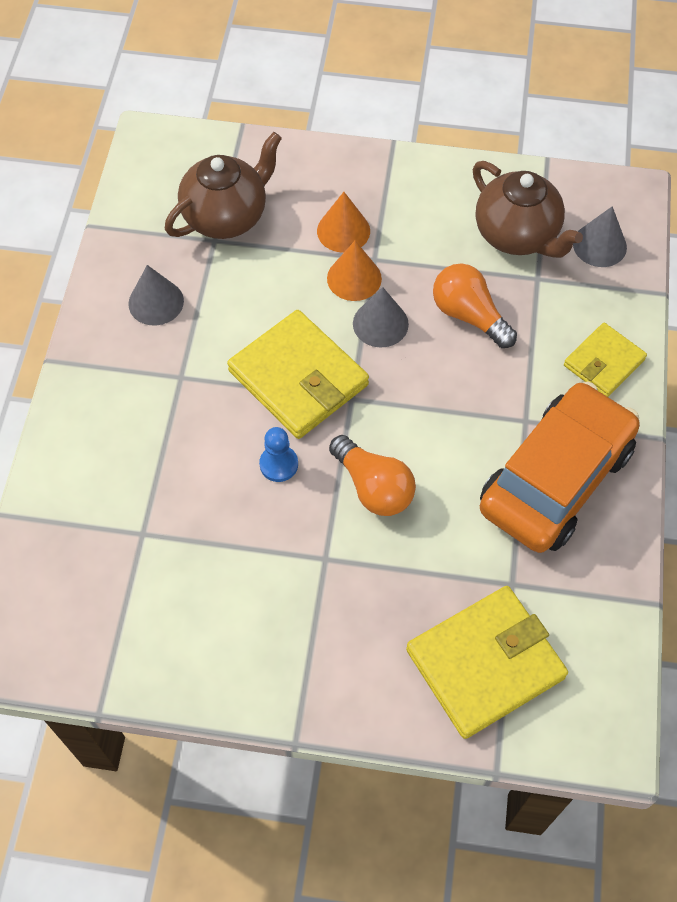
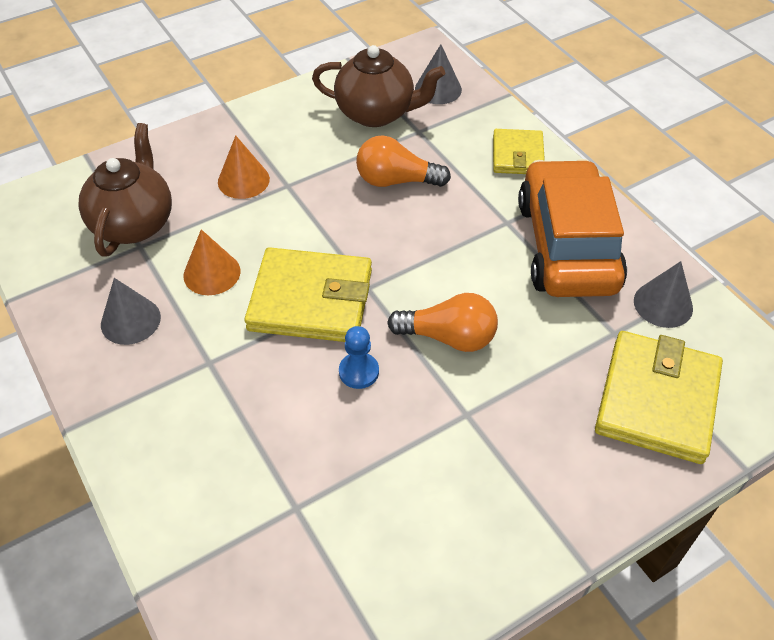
camera: 40 degrees left, 10 degrees down
(354, 278) = (284, 206): orange cone -> orange cone (212, 273)
(380, 323) = (336, 224): grey cone -> grey cone (663, 304)

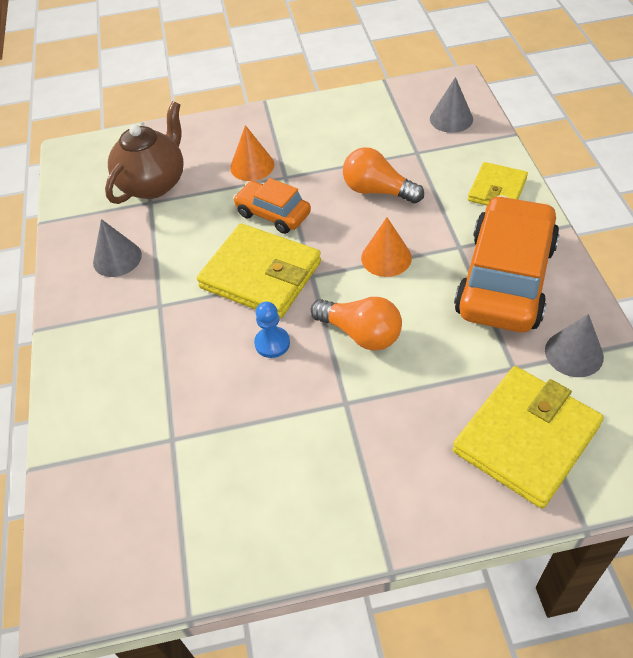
camera: 25 degrees right, 0 degrees up
(212, 273) = (193, 235): orange cone -> orange cone (386, 258)
(293, 230) = (273, 214): none -> orange car
(376, 113) = (387, 130): brown teapot -> none

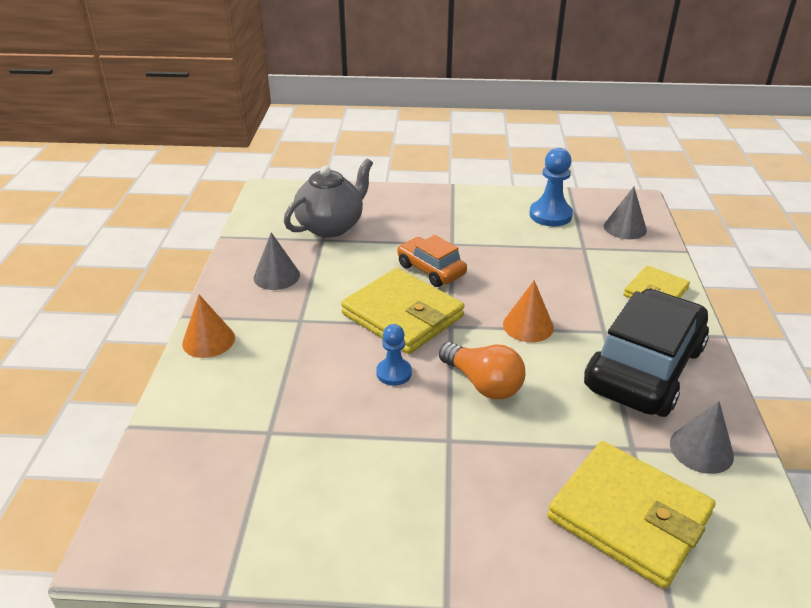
camera: 10 degrees right, 15 degrees down
(154, 183) = (331, 226): brown teapot -> grey teapot
(252, 166) = (424, 229): orange cone -> orange cone (208, 340)
(374, 119) = (550, 215): none -> blue pawn
(377, 191) = (536, 270): orange light bulb -> none
(505, 279) = (644, 368): orange car -> black car
(526, 438) = (629, 516): yellow wallet -> yellow wallet turned 75 degrees clockwise

